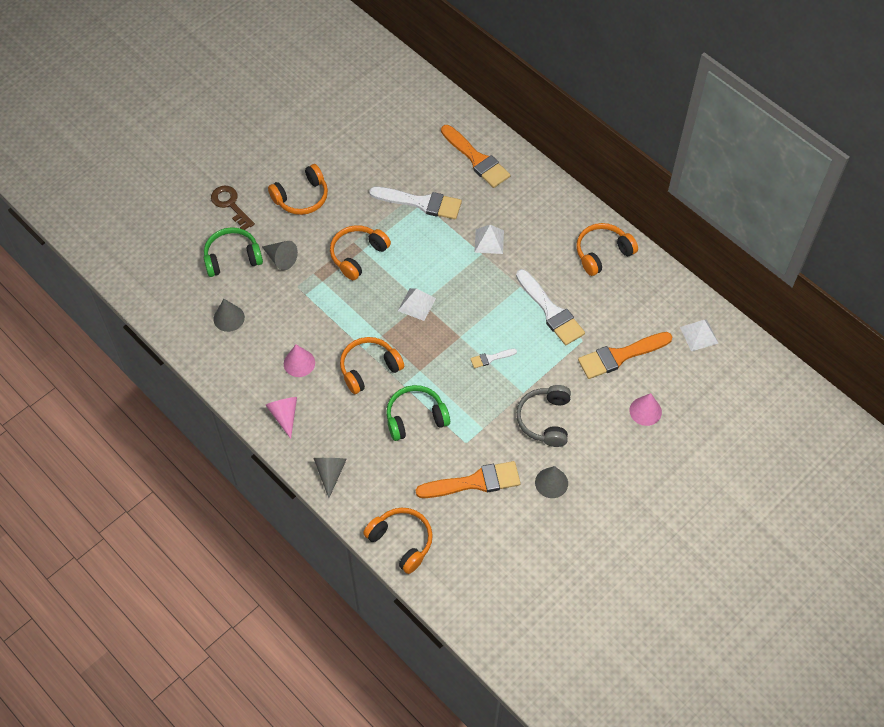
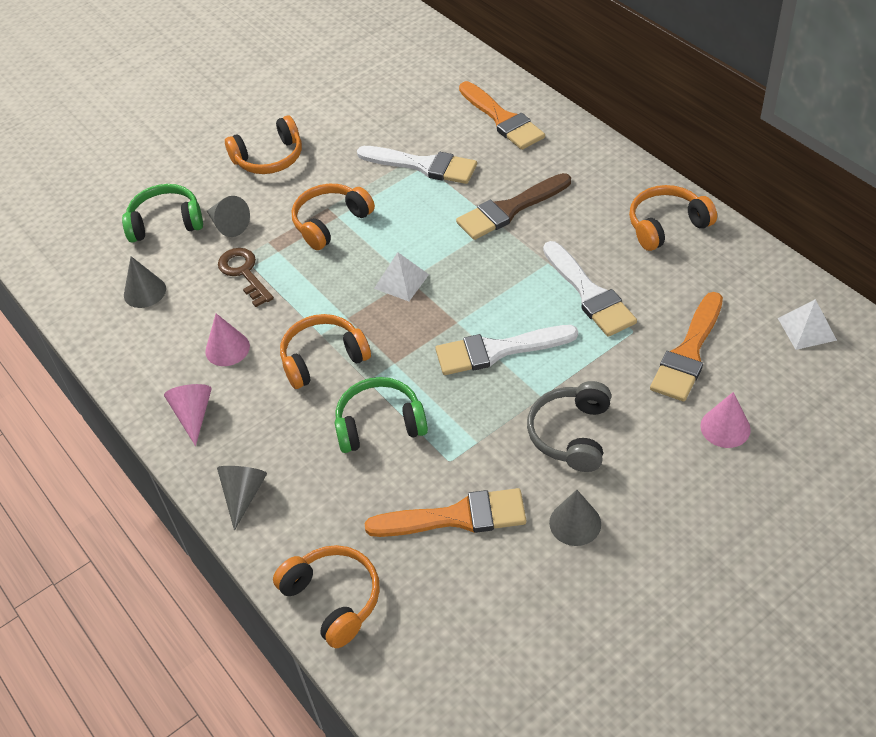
camera: 10 degrees right, 10 degrees down
(230, 205) = (177, 165): brown key -> brown key (244, 273)
(489, 241) = (510, 209): white pyramid -> brown brush
(491, 358) = (498, 350): white brush -> white brush, size x2.09
(620, 356) = (688, 352): orange brush -> orange brush turned 45 degrees counterclockwise

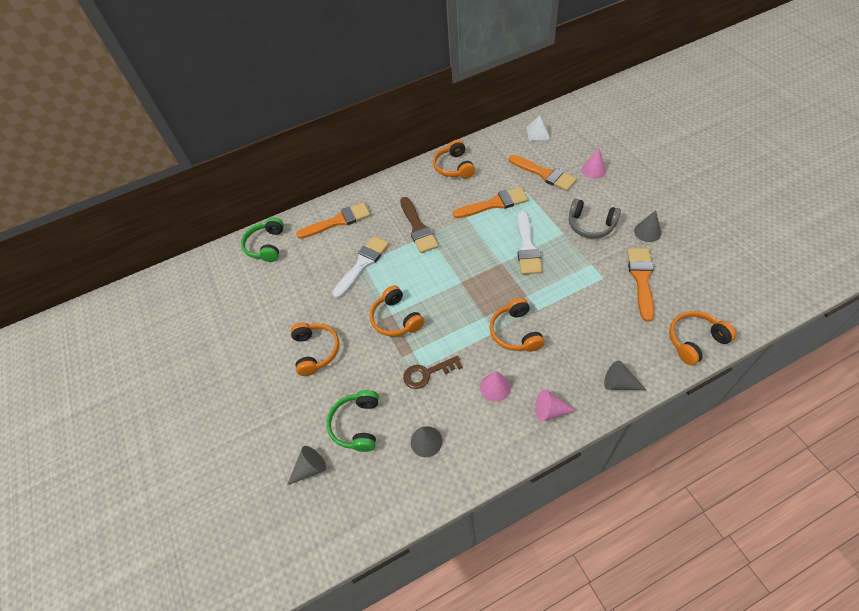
camera: 75 degrees left, 5 degrees up
(228, 225) = (375, 381): grey cone -> grey cone (310, 468)
(379, 424) = (572, 307): green headphones -> green headphones (266, 245)
(401, 281) = (461, 286): white pyramid -> none
(589, 293) = (494, 204): white brush -> orange brush

